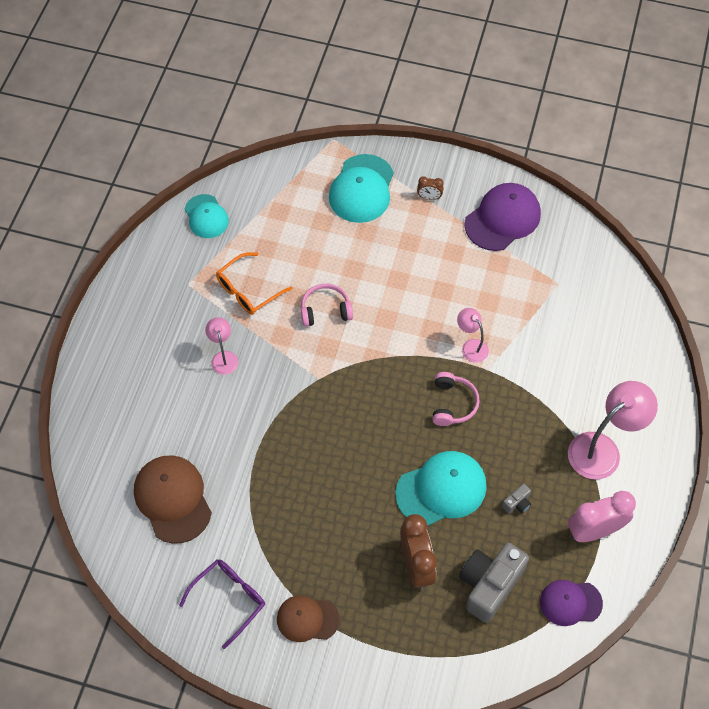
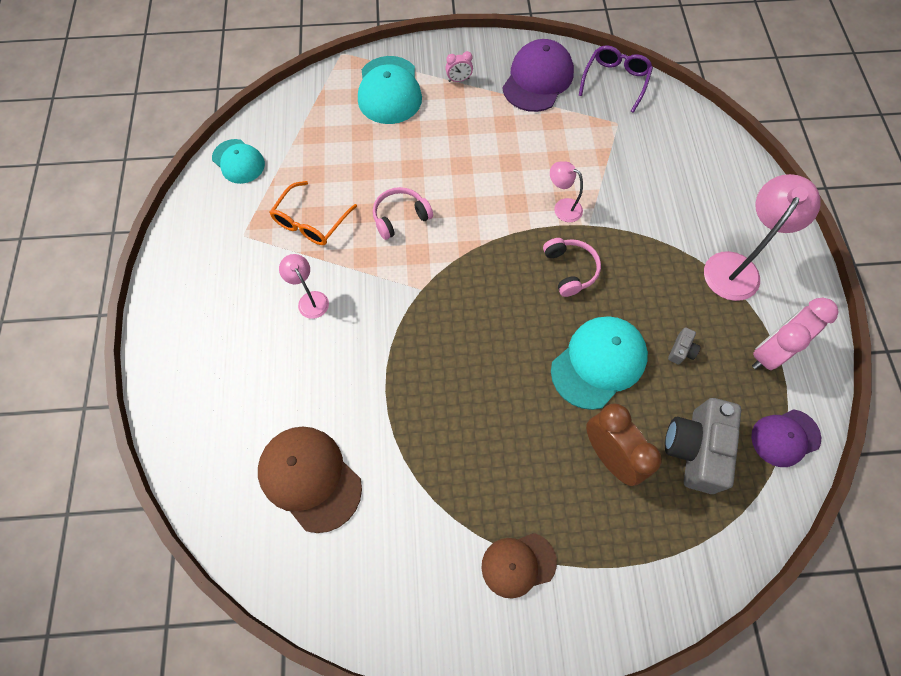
camera: 20 degrees left, 5 degrees up
(229, 599) = (420, 575): purple glasses -> purple glasses (615, 81)
(429, 197) = (459, 80): brown clock -> pink clock

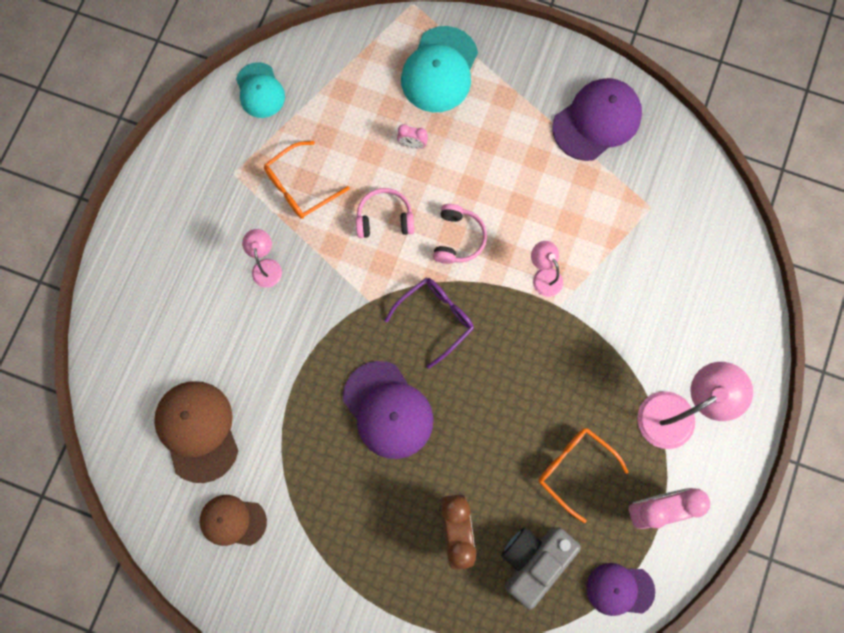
camera: 25 degrees right, 10 degrees up
(459, 80) = (516, 87): pink clock -> pink clock (412, 144)
(487, 375) = (388, 410): none -> purple cap
(518, 564) = (332, 582): brown cap -> brown cap (233, 521)
(570, 270) = (516, 344): pink headphones -> pink headphones (458, 238)
(598, 363) = (493, 445): turquoise cap -> none
(615, 81) = (677, 157): purple glasses -> purple glasses (435, 318)
(681, 350) = (574, 469): grey camera -> orange glasses

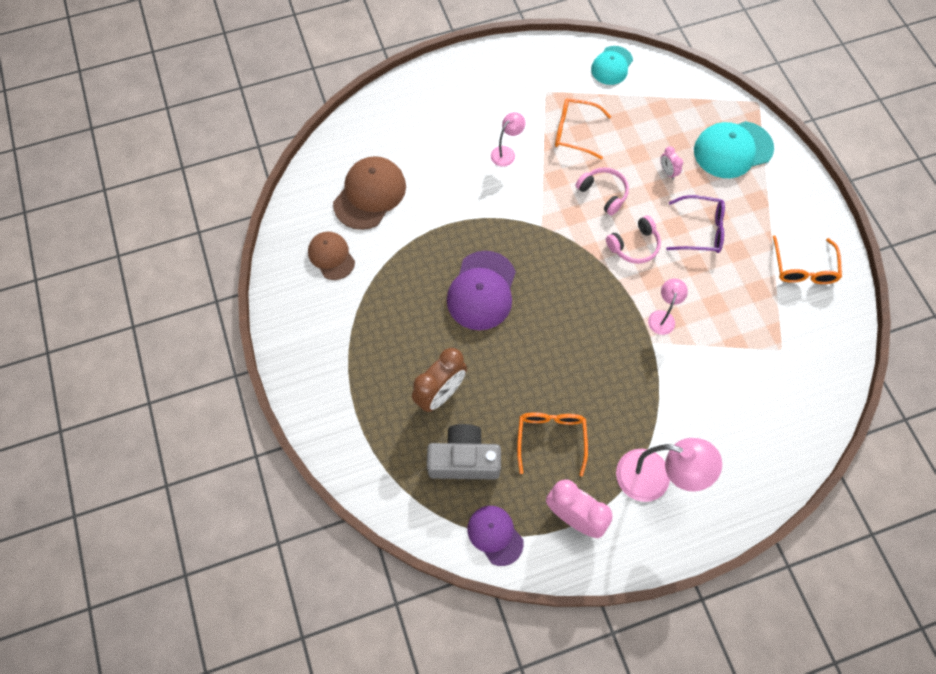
camera: 50 degrees right, 10 degrees down
(435, 318) = (568, 273): purple glasses -> purple glasses (700, 230)
(597, 121) = (803, 268): purple cap -> orange glasses

